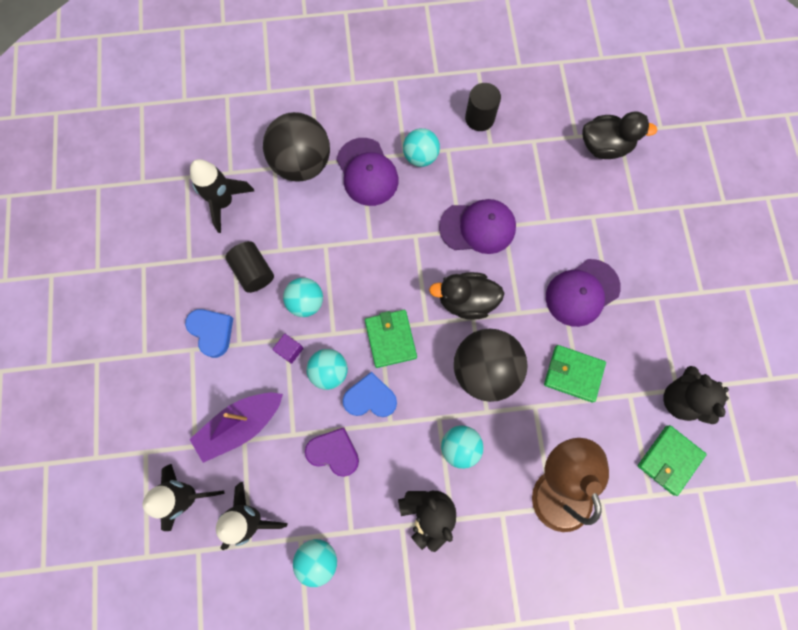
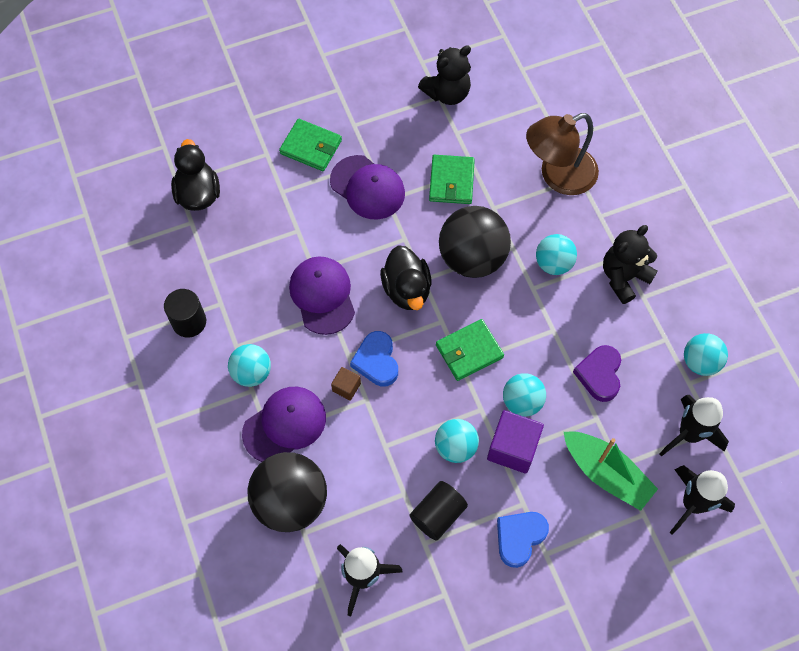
camera: 105 degrees left, 10 degrees down
(241, 425) = (606, 473): purple boat -> green boat
(290, 350) = (513, 448): purple cube -> purple cube, size x1.92
(370, 398) = (535, 355): blue heart -> blue heart (376, 361)
(386, 227) = (346, 387): none -> brown cube
(669, 460) = (504, 94): green wallet -> green wallet (311, 147)

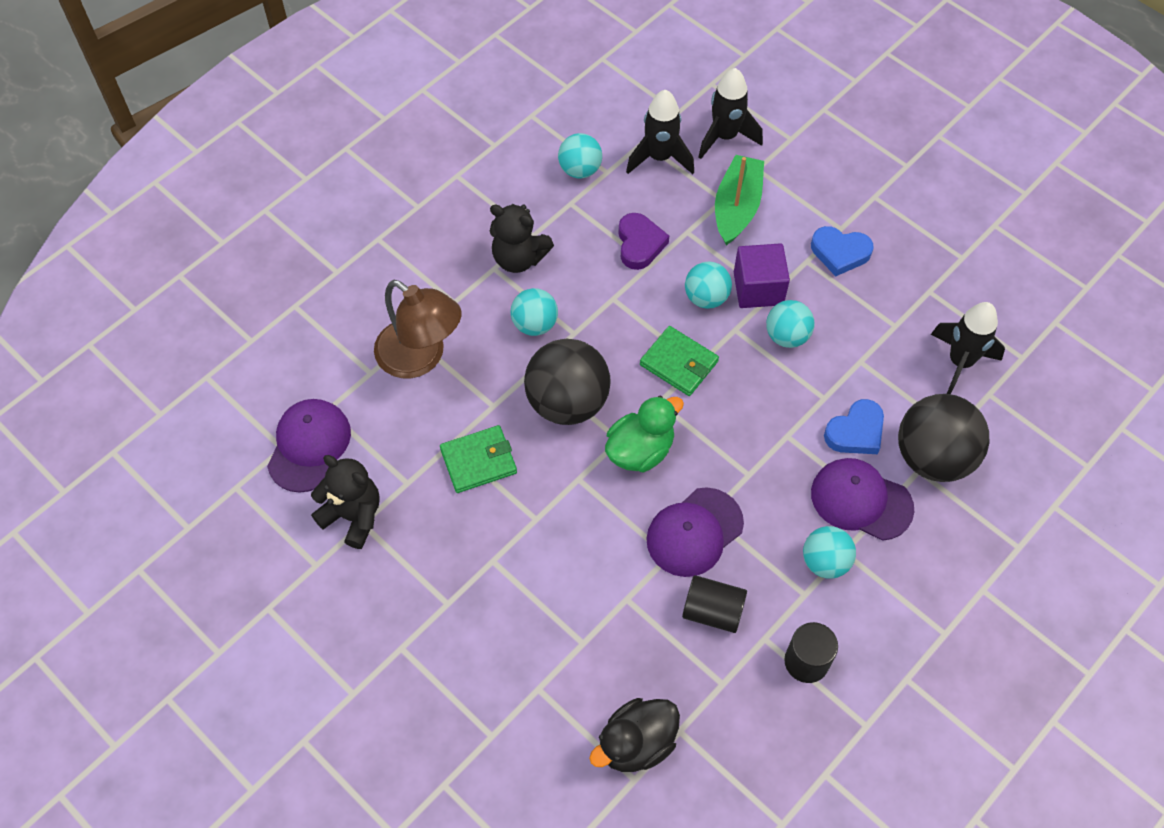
camera: 115 degrees left, 5 degrees down
(311, 147) = (503, 639): green wallet -> none
(346, 387) = (785, 460): brown cube -> none
(367, 187) = (530, 547): purple cap -> purple cap (309, 446)
(376, 361) = (739, 444): blue heart -> blue heart (855, 432)
(406, 289) = (640, 450): black duck -> green duck
(437, 514) = (862, 325): black cylinder -> black cylinder (712, 611)
(599, 374) = (639, 244): purple heart -> purple heart turned 75 degrees counterclockwise

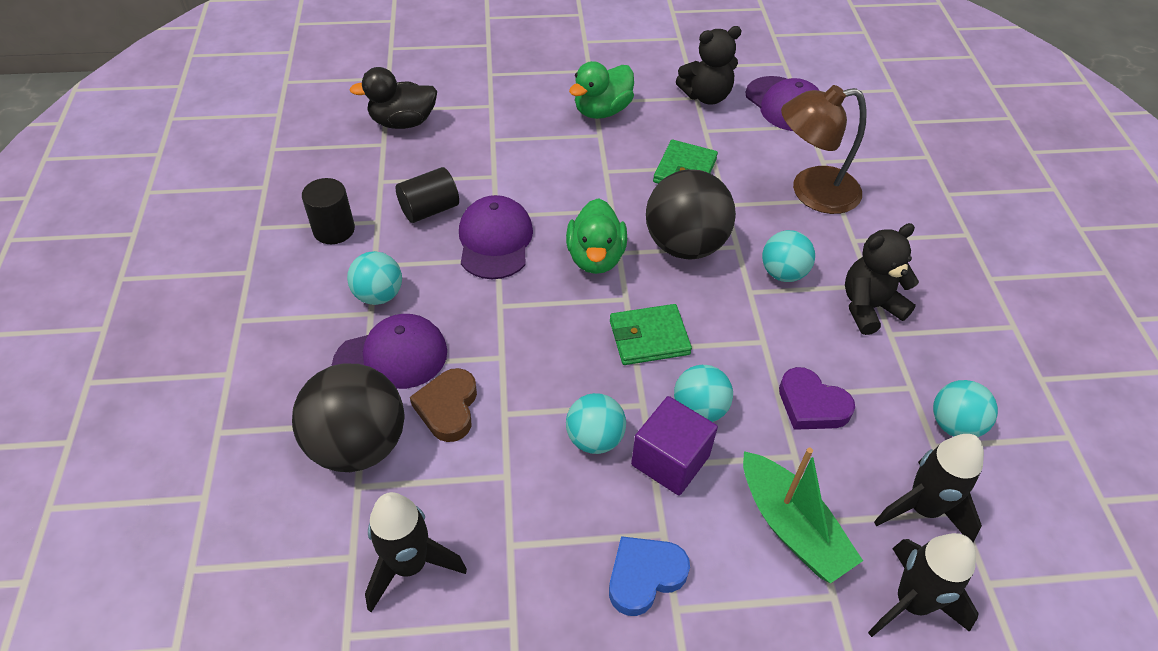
camera: 130 degrees right, 10 degrees down
(456, 585) = (602, 110): none -> green duck
(636, 744) = (403, 122): black duck -> black duck turned 105 degrees counterclockwise
(855, 432) = (448, 408): blue heart -> brown heart

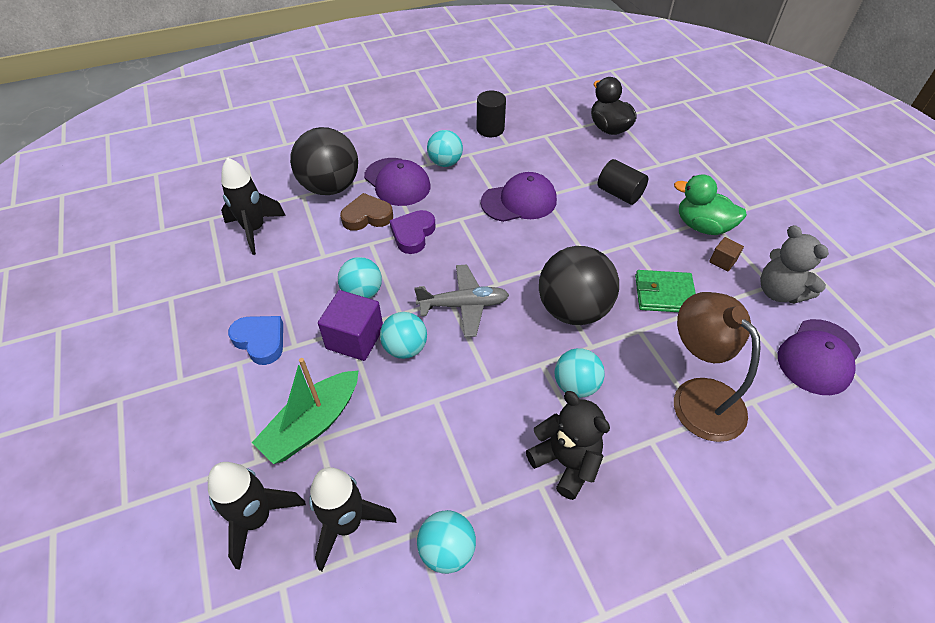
camera: 75 degrees right, 0 degrees up
(429, 209) = (531, 163): black cylinder -> black cylinder (619, 193)
(595, 257) = (530, 258): green duck -> none
(649, 337) = (463, 305): green wallet -> grey plane
(655, 115) = (722, 261): none -> brown cube
(706, 96) = (779, 292): black teddy bear -> grey teddy bear
(811, 405) = (433, 425): purple heart -> purple heart (413, 234)

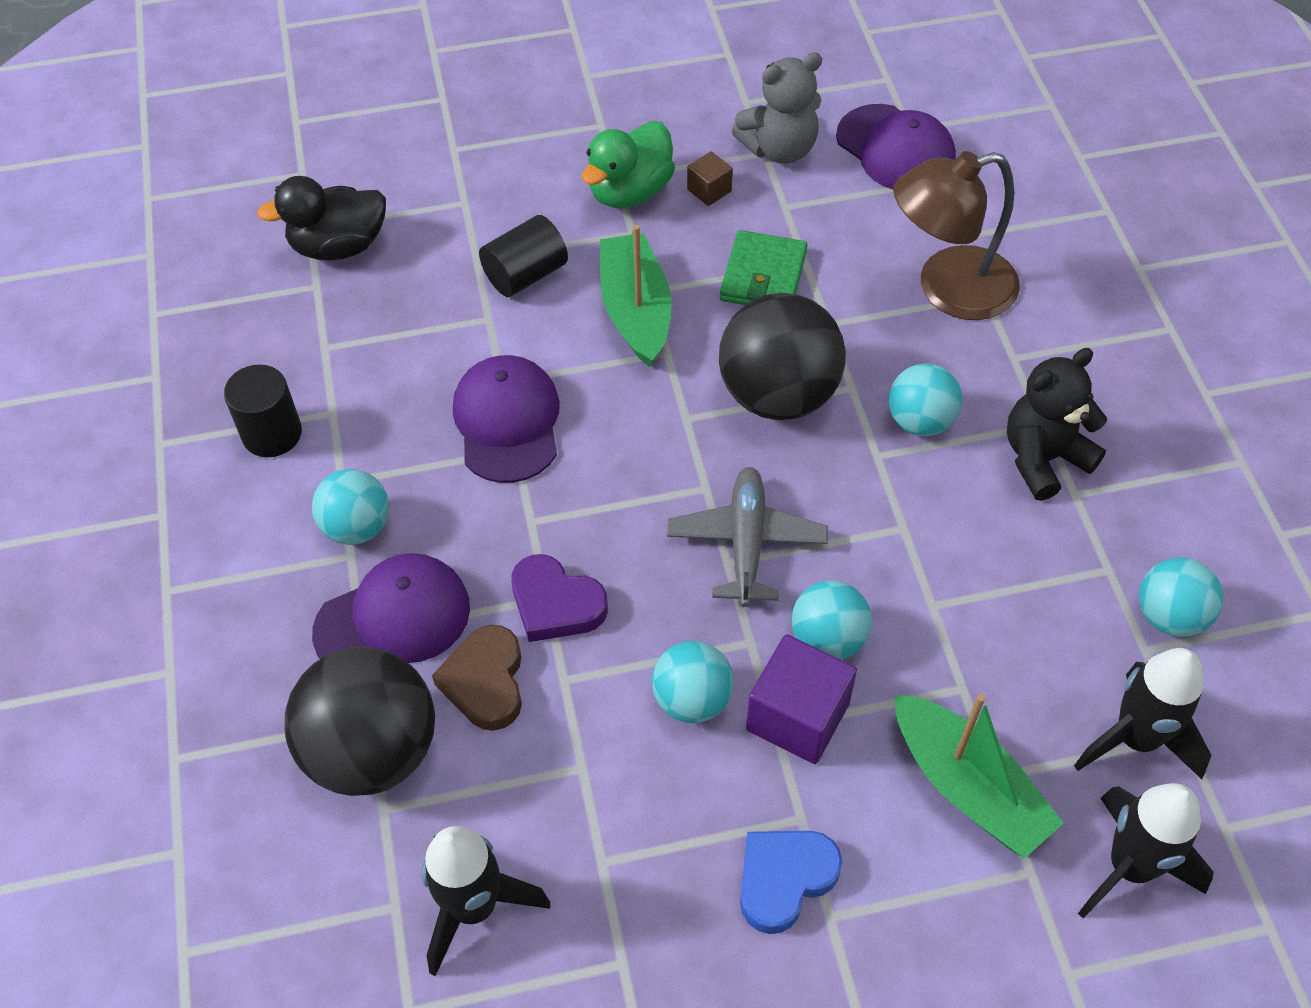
camera: 80 degrees left, 5 degrees up
(612, 240) = (636, 311): none -> green boat

